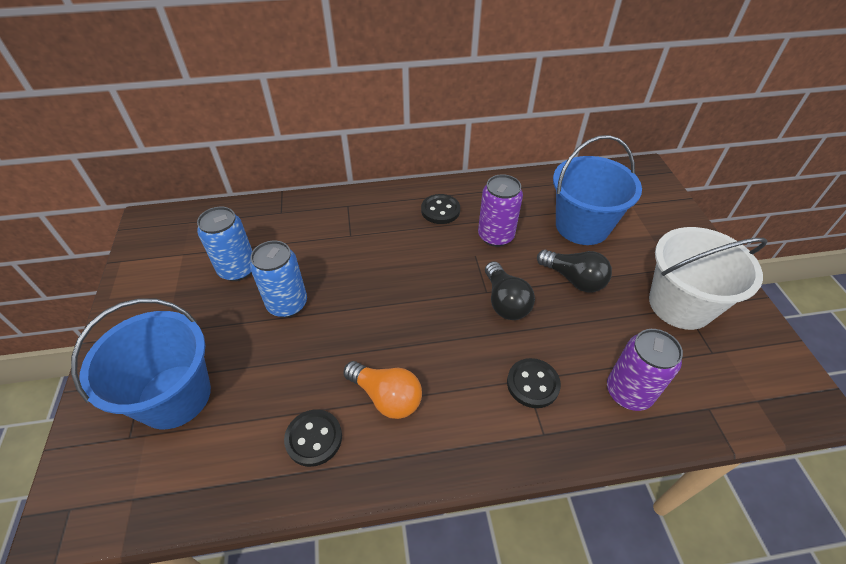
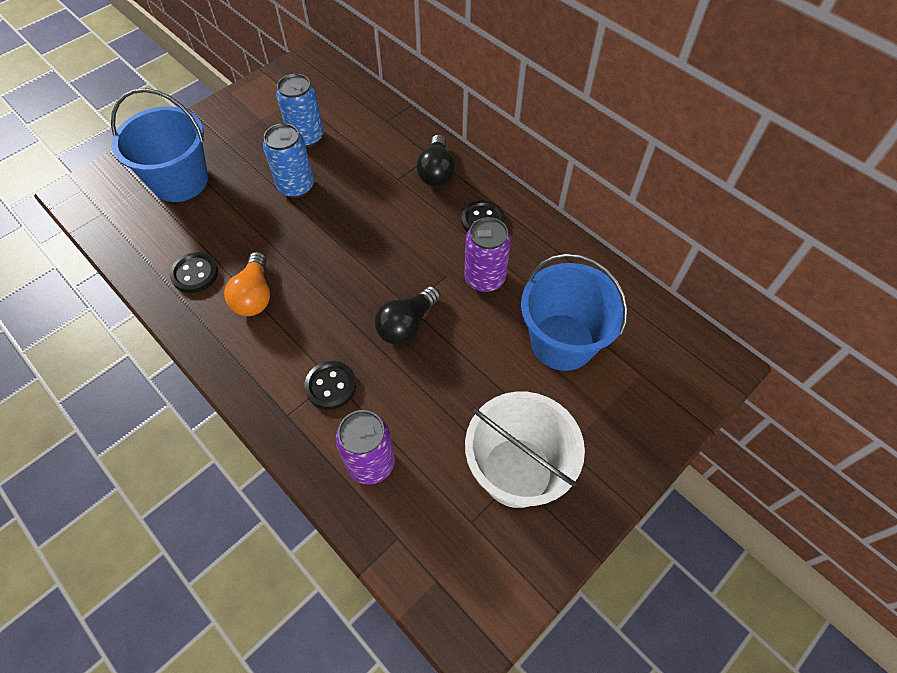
camera: 55 degrees right, 10 degrees up
(574, 279) = (478, 366): black light bulb -> black light bulb (436, 172)

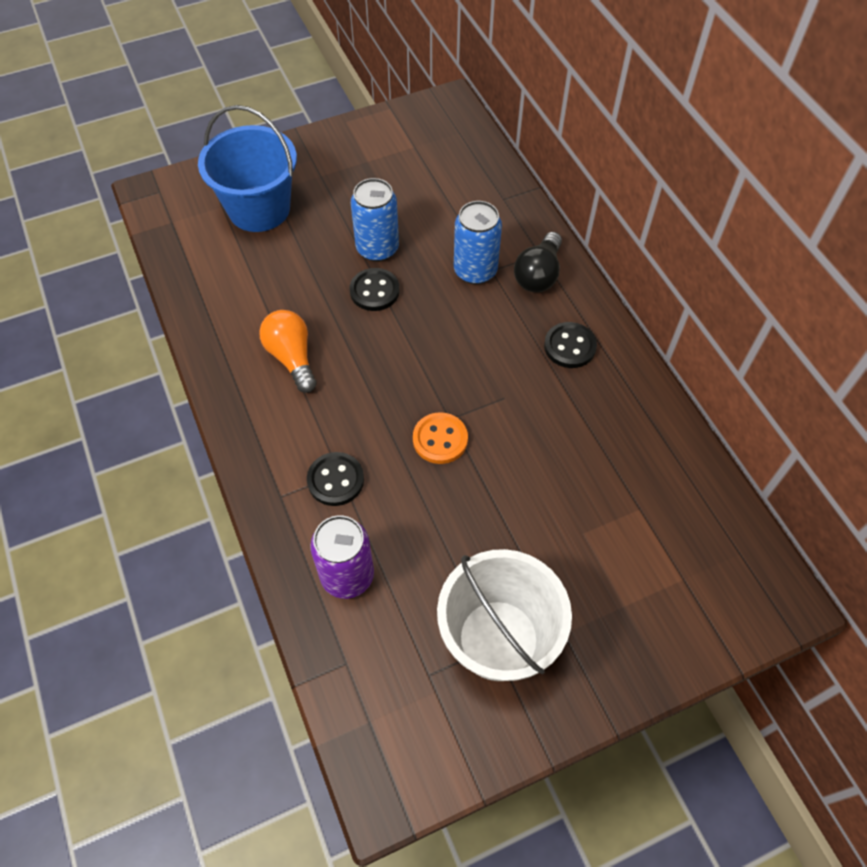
camera: 20 degrees right, 0 degrees up
(195, 274) = (240, 315): black button -> black button (374, 291)
(254, 295) = (292, 357): orange light bulb -> orange light bulb turned 135 degrees clockwise
(306, 137) = (409, 195): blue can -> blue can (475, 271)
(407, 325) = (440, 439): black light bulb -> orange button
(484, 278) = (546, 414): purple can -> none
(562, 342) = (606, 514): blue bucket -> none

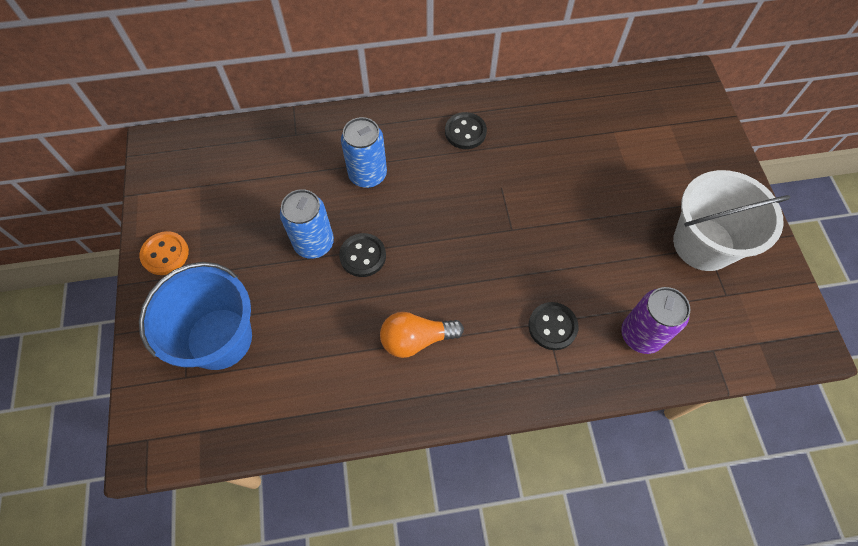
camera: 75 degrees left, 5 degrees up
(440, 439) = (530, 241): orange button -> orange button (165, 254)
(538, 275) = (388, 132): black light bulb -> none

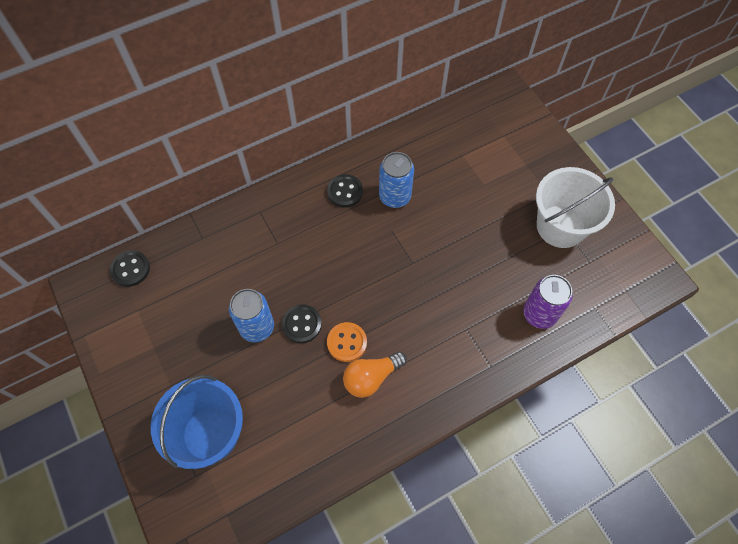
camera: 20 degrees left, 0 degrees up
(165, 254) = (132, 379): orange button -> orange button (347, 342)
(367, 175) = (278, 254): blue can -> blue can (395, 196)
(552, 327) = (472, 330): black button -> black button (130, 269)

